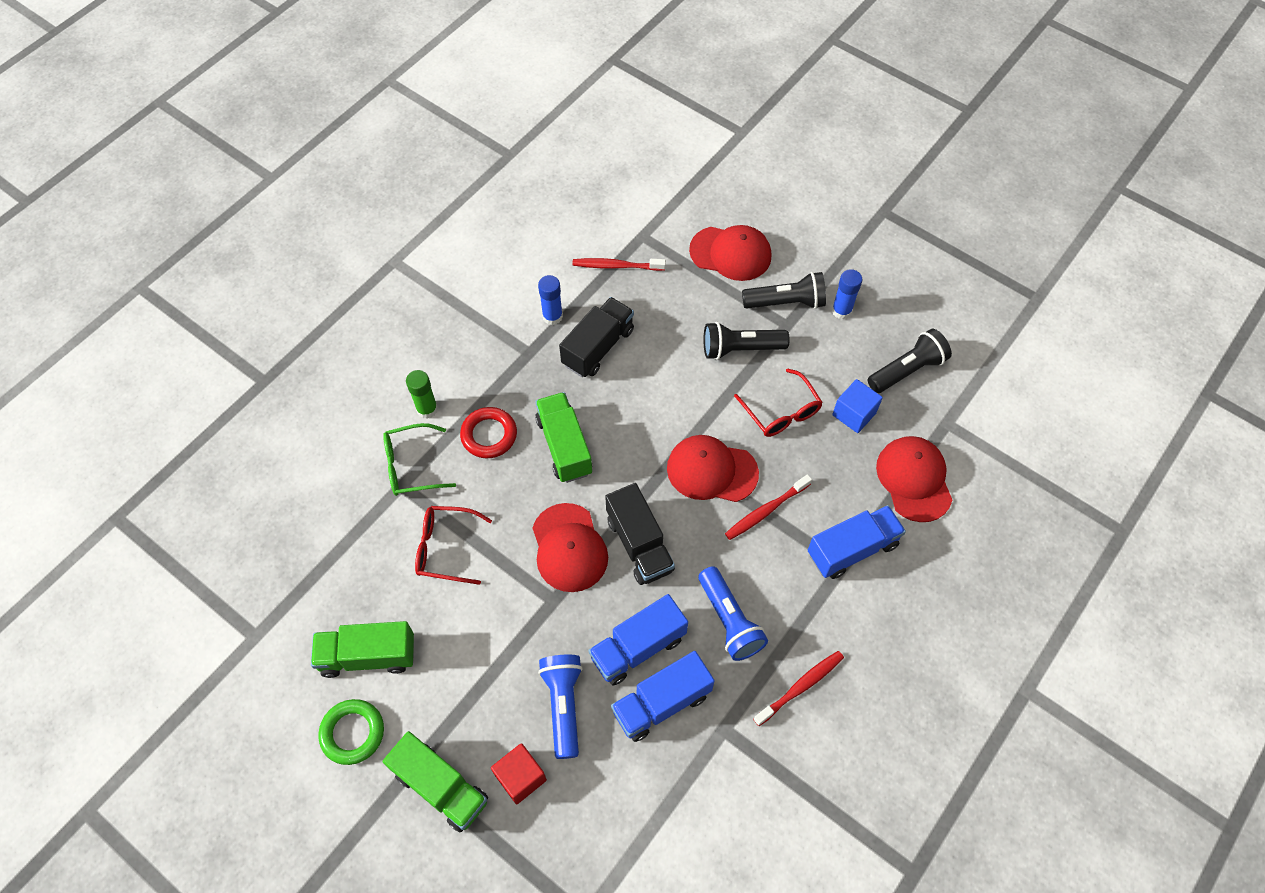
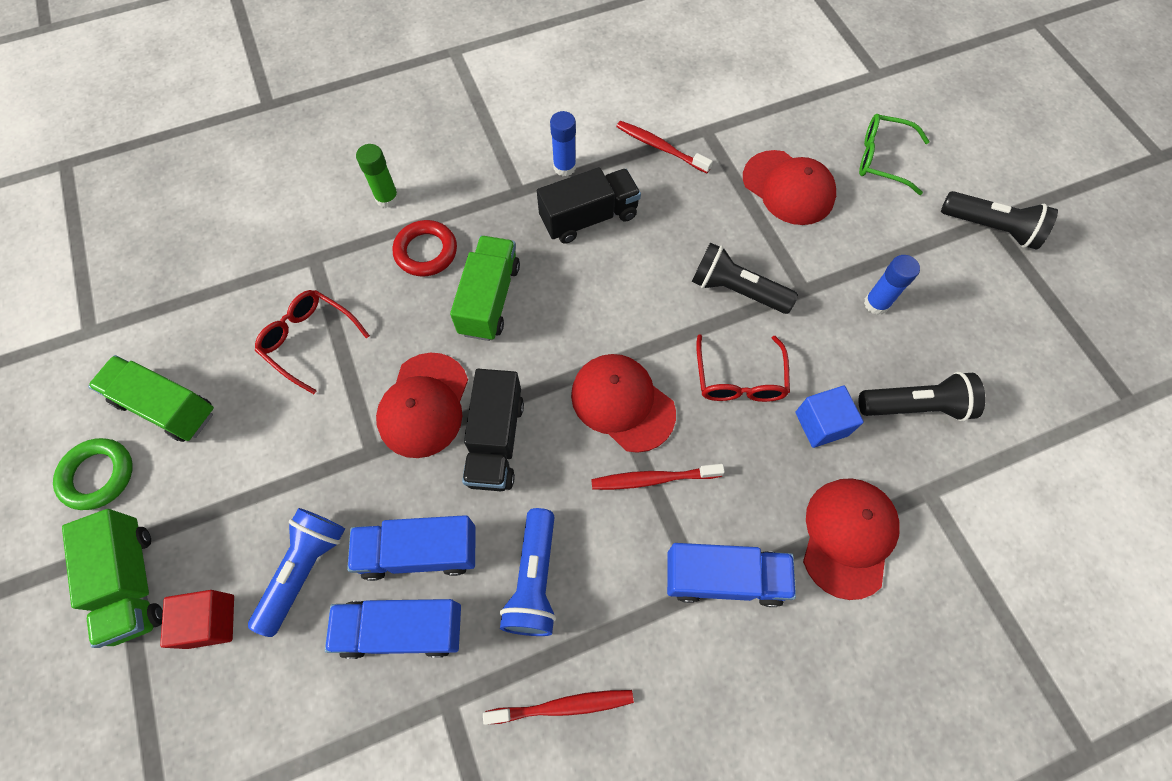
camera: 30 degrees right, 5 degrees up
(411, 466) = (335, 245): green glasses -> green glasses (882, 159)
(786, 302) = (818, 265): black flashlight -> black flashlight (991, 228)

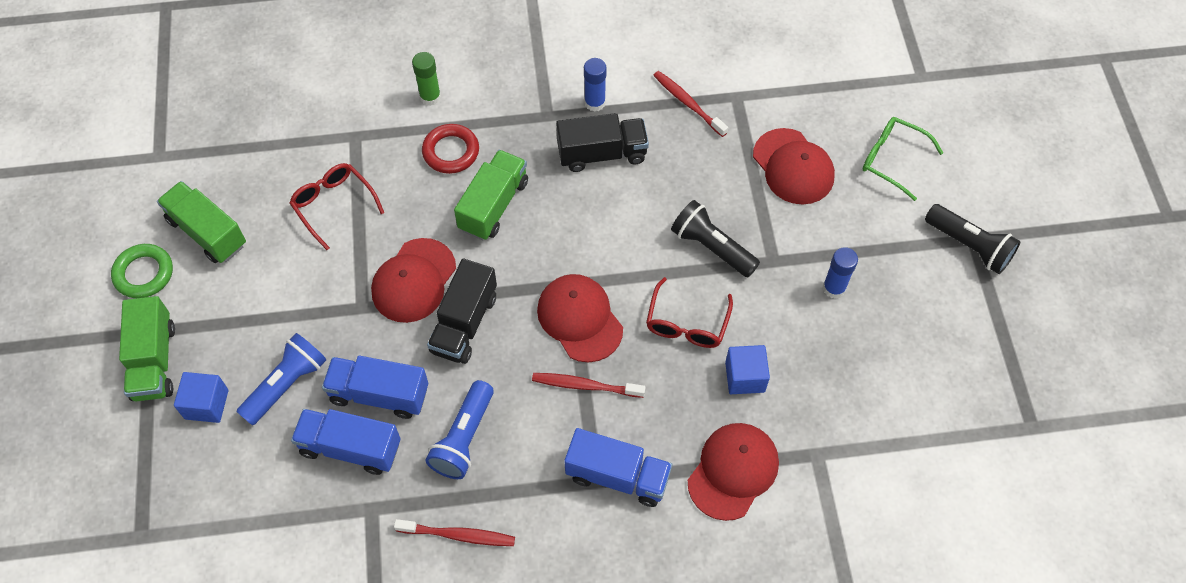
camera: 15 degrees right, 5 degrees down
(211, 621) = (206, 404): red cube -> blue cube
(915, 406) = (833, 382): black flashlight -> none

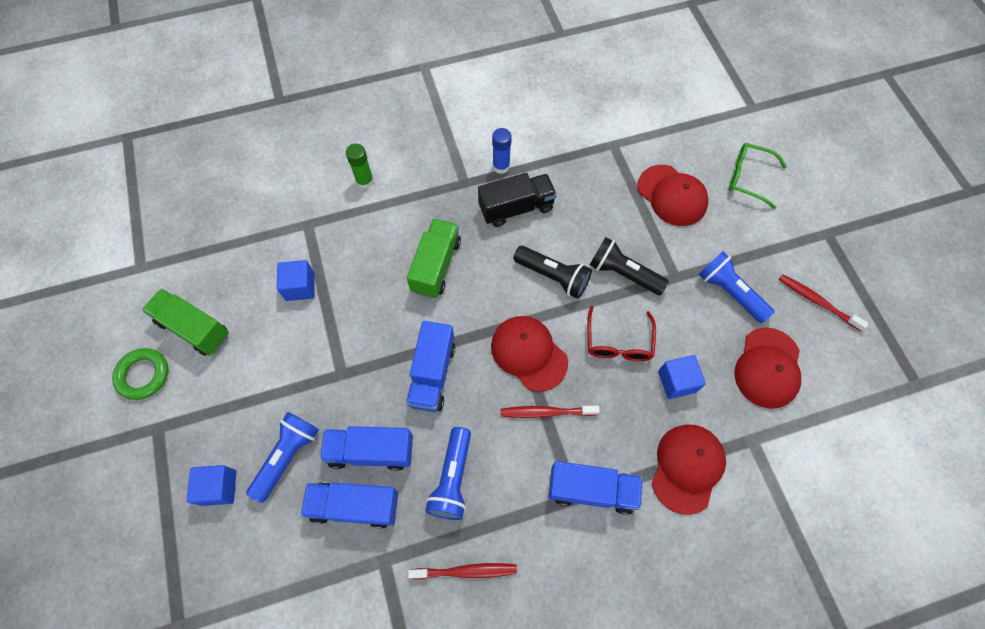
camera: 10 degrees left, 5 degrees up
(154, 361) = (165, 455): green truck -> none
(333, 205) = (300, 287): red glasses -> blue cube
(414, 281) = (381, 343): red cap -> red cap (767, 368)
(451, 152) = (391, 225): red ring -> none
(464, 324) = (432, 374): black truck -> blue truck
(688, 103) = (576, 156): red toothbrush -> red toothbrush (817, 301)
(834, 288) = (729, 292): blue glue stick -> blue flashlight
(969, 246) = (826, 239): black flashlight -> black flashlight (553, 276)

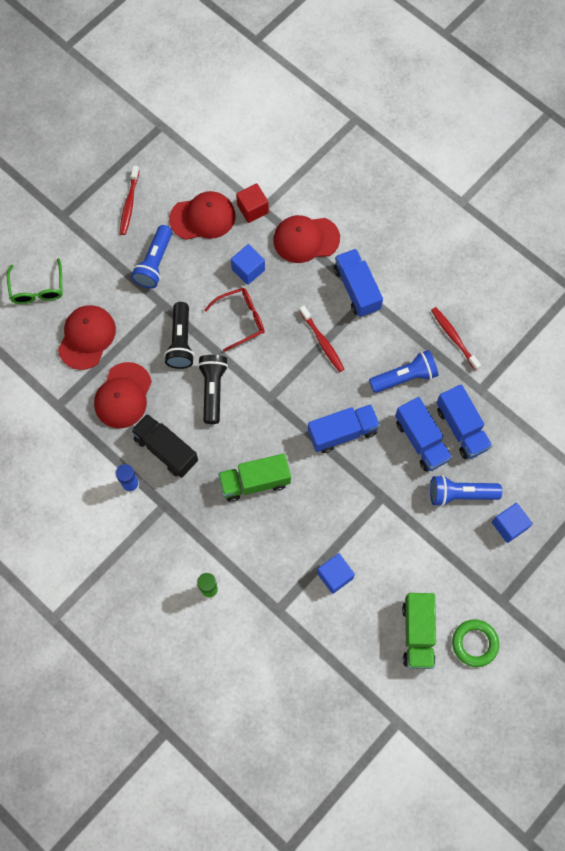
camera: 120 degrees left, 5 degrees up
(528, 353) = (286, 375): red cap -> red cap (123, 396)
(756, 428) = (252, 209): none -> red cube

